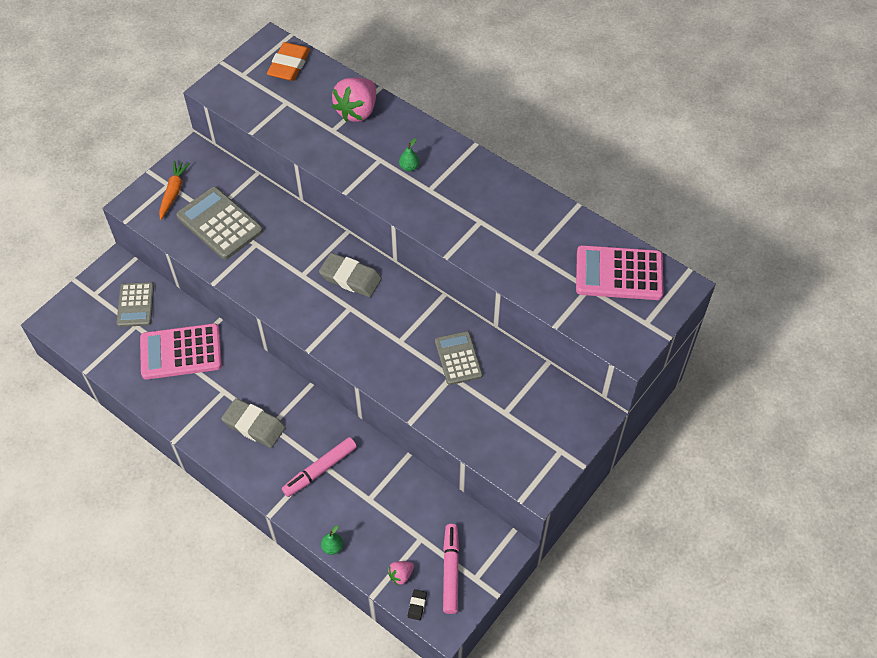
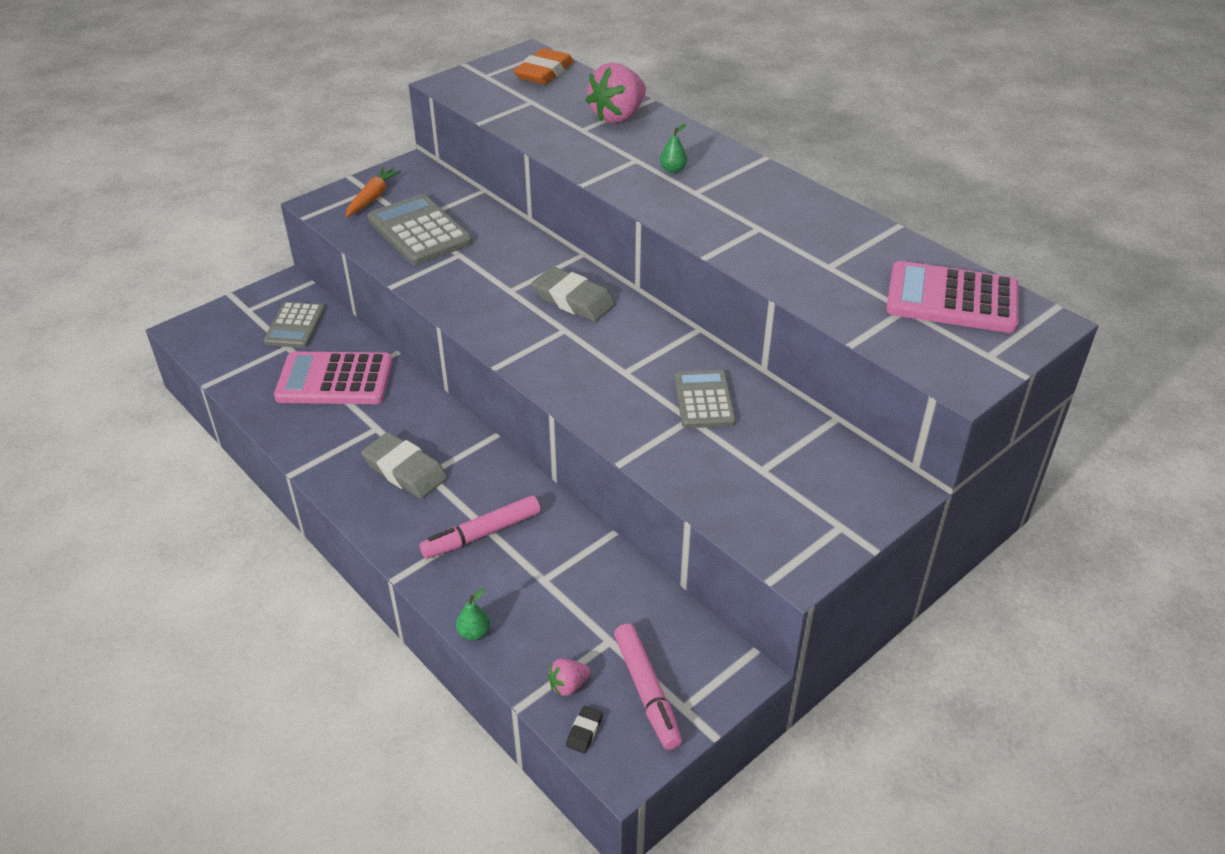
camera: 10 degrees right, 15 degrees down
(450, 571) = (647, 691): pink marker -> pink marker turned 150 degrees clockwise

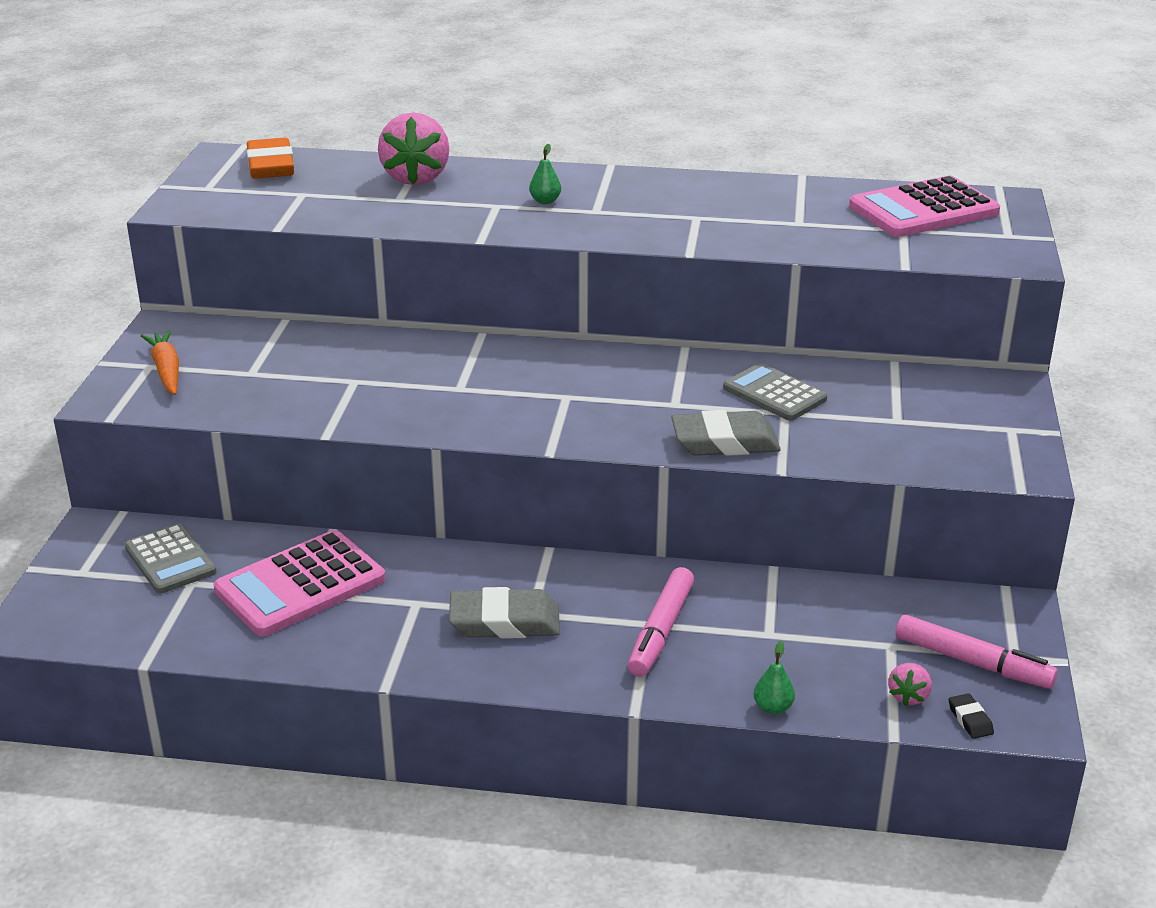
camera: 40 degrees left, 10 degrees down
(419, 231) = (275, 378): grey calculator -> none
(573, 300) = (535, 370): grey eraser -> grey eraser (725, 442)

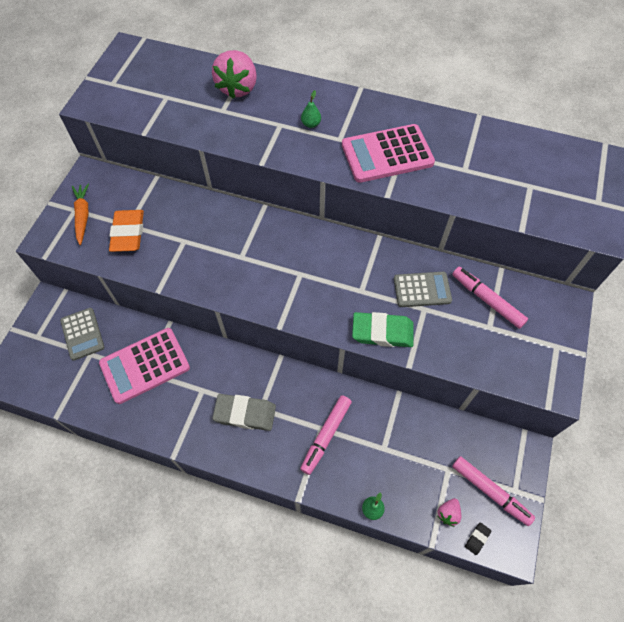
camera: 10 degrees right, 30 degrees up
(270, 166) = (154, 64): orange eraser -> orange eraser (128, 233)
(725, 442) = (382, 332): grey eraser -> green eraser
(774, 394) = (422, 290): grey calculator -> grey calculator turned 120 degrees clockwise
(883, 394) = (487, 300): none -> pink marker
(923, 210) = (549, 165): pink calculator -> pink calculator (387, 154)
(970, 719) = (477, 539): black eraser -> black eraser turned 45 degrees clockwise

